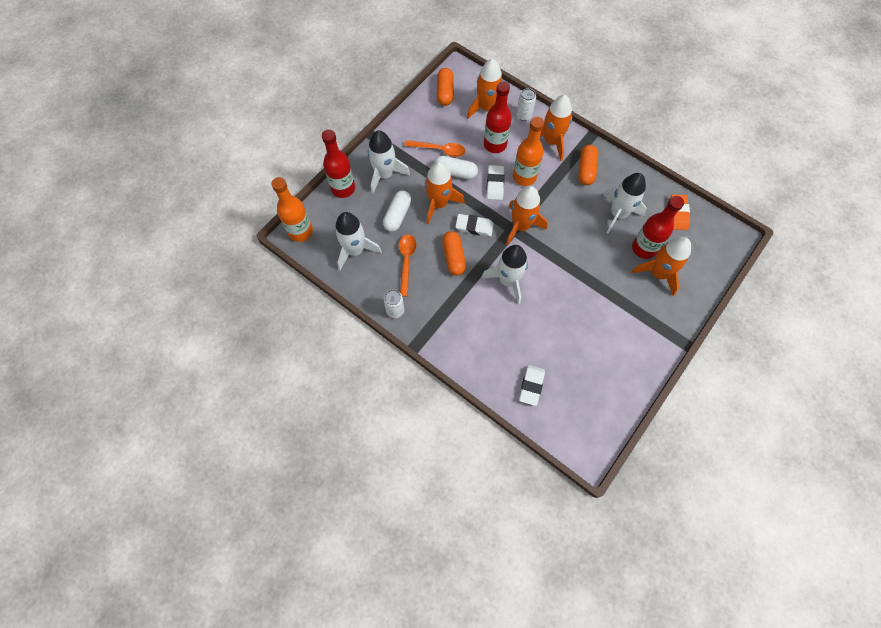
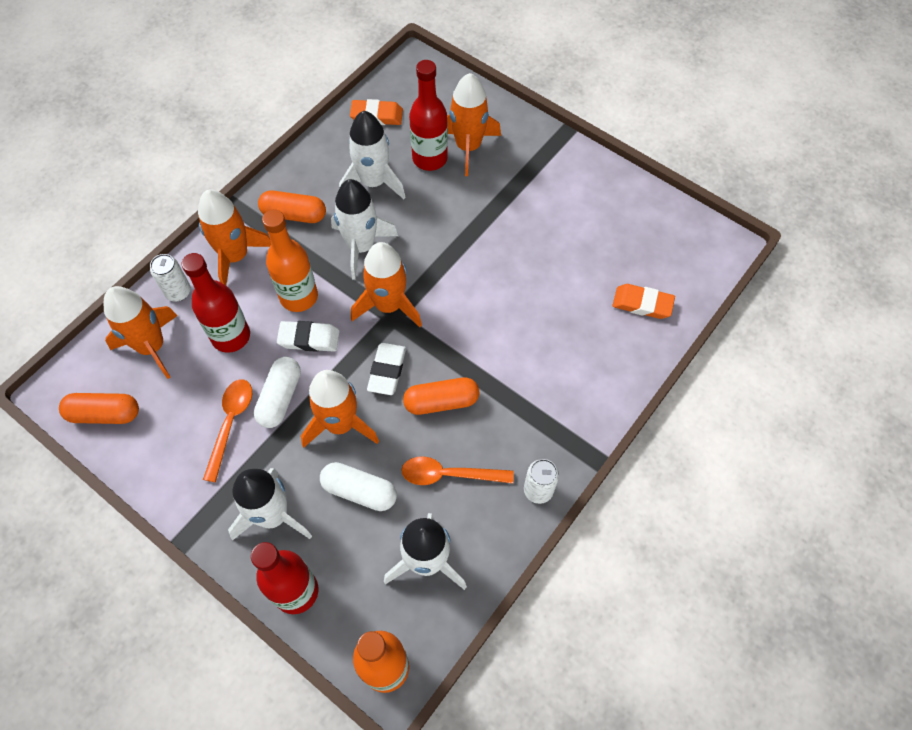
camera: 90 degrees left, 5 degrees down
(507, 280) = (482, 327): white rocket -> white rocket (361, 247)
(531, 385) = (642, 304): white eraser -> orange eraser

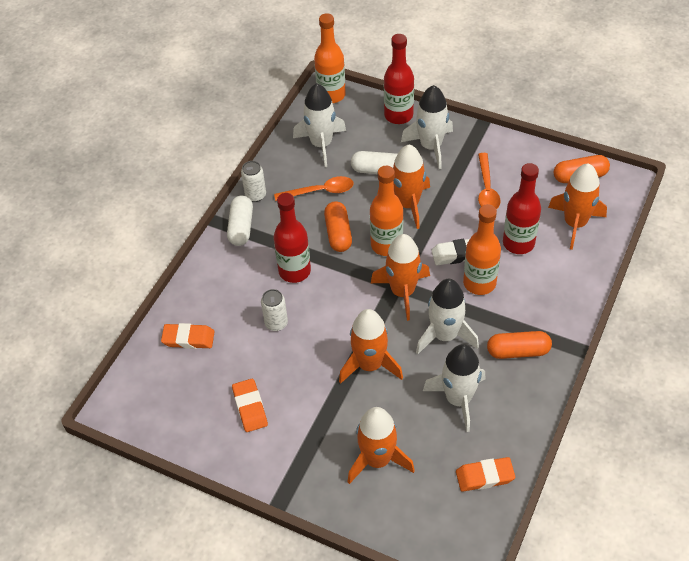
camera: 170 degrees right, 10 degrees down
(178, 292) = (580, 266): white can -> white can (276, 323)
(235, 256) = (549, 303): orange rocket -> orange rocket (370, 365)
(280, 398) = (459, 211): white capsule -> white capsule (241, 227)
(387, 371) = (386, 245): white eraser -> orange bottle
(430, 158) = (412, 437): red bottle -> red bottle (294, 271)
(441, 402) = (338, 233): orange capsule -> orange capsule turned 75 degrees counterclockwise
(582, 217) = (250, 407): none -> orange eraser

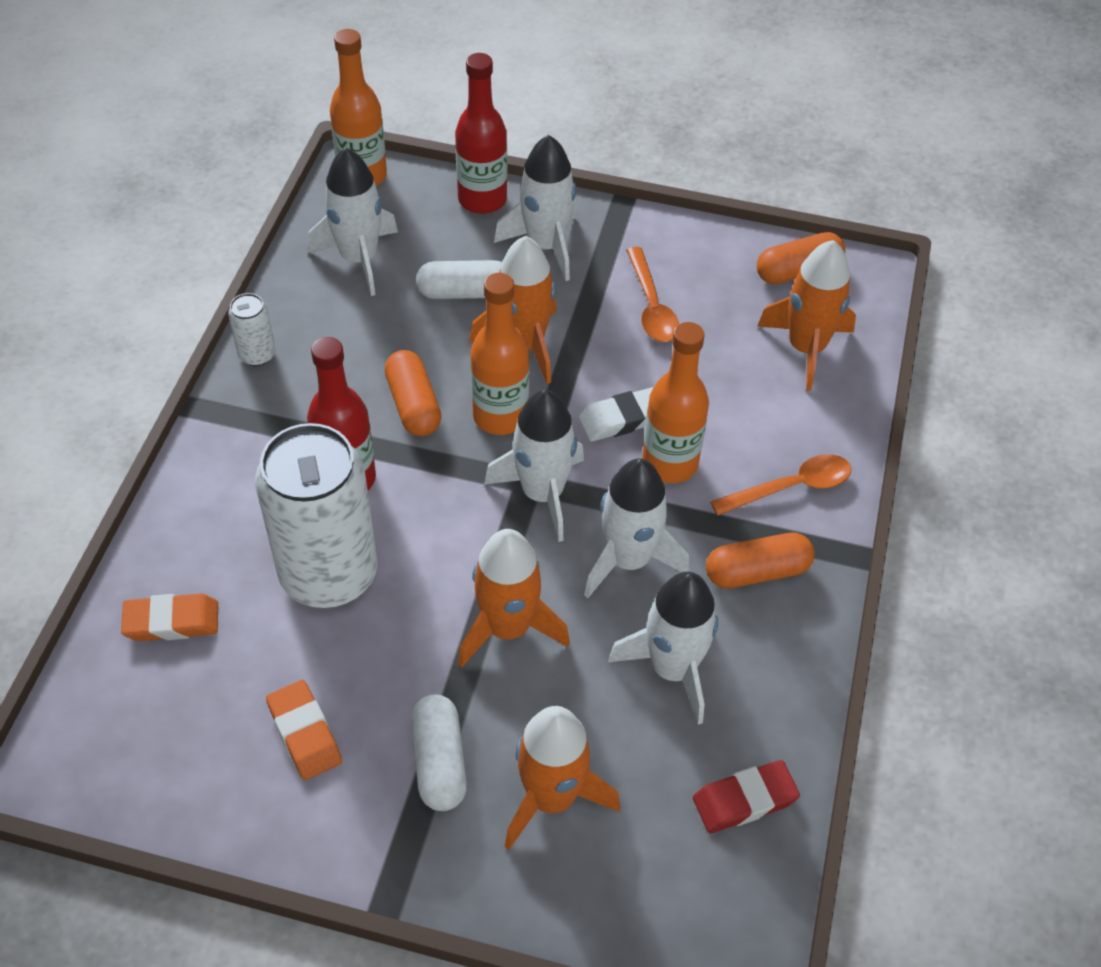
camera: 15 degrees left, 0 degrees up
(241, 227) = (240, 413): white capsule -> white capsule (439, 762)
(276, 323) = (329, 574): white can -> white can, size x2.35
(320, 191) = (369, 337): orange spoon -> orange spoon (791, 487)
(402, 292) = (542, 494): orange rocket -> white rocket
(485, 476) = (744, 800): orange eraser -> red eraser
(518, 243) = (721, 389): red bottle -> none

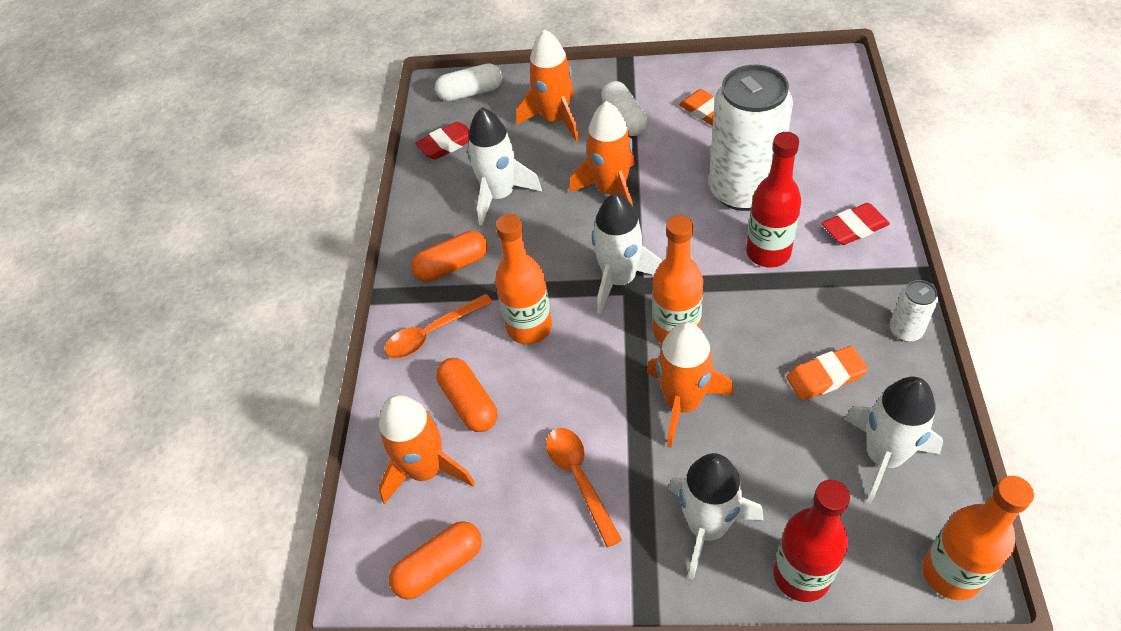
camera: 175 degrees right, 0 degrees up
(172, 621) = (824, 141): orange eraser -> orange eraser (825, 376)
(225, 482) = (854, 227): none -> red eraser
(413, 405) = (750, 321): orange capsule -> orange capsule (469, 403)
(465, 292) = (761, 445): white capsule -> white capsule (470, 93)
(622, 419) = (576, 354): white eraser -> none
(628, 559) = (544, 251): white rocket -> none

